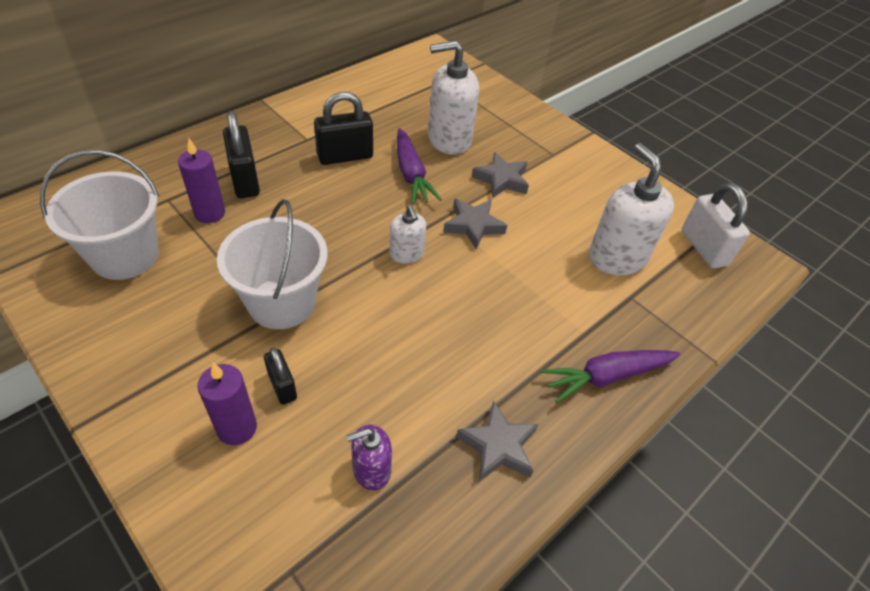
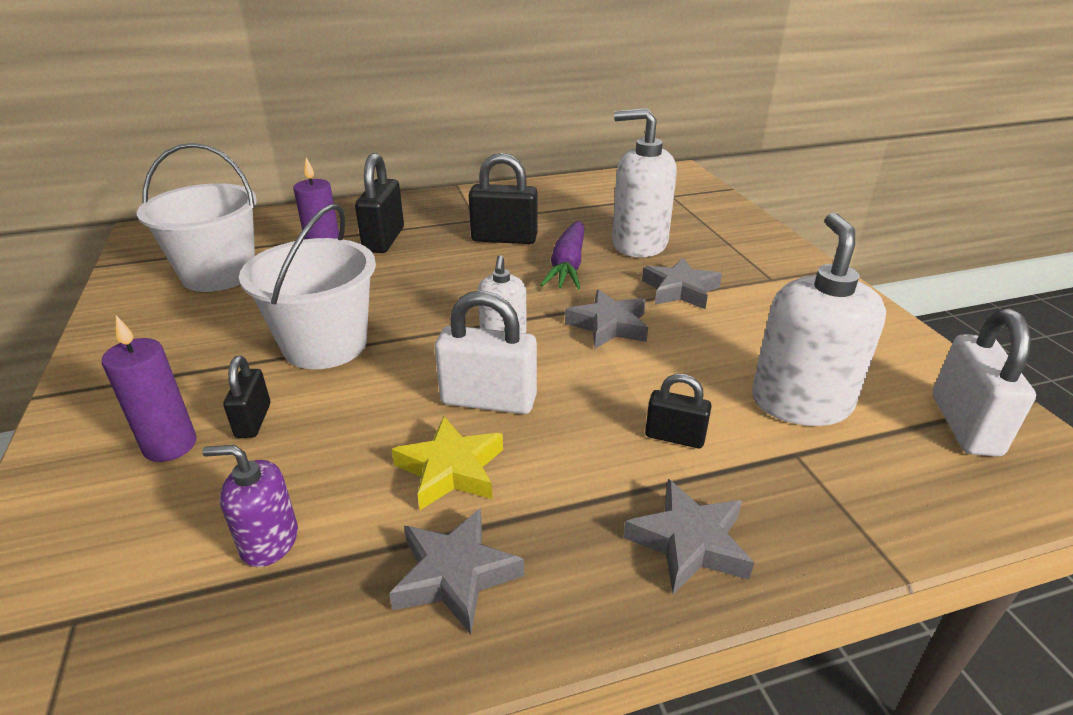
camera: 30 degrees right, 15 degrees down
(435, 315) = (488, 400): none -> white padlock
(447, 377) = (451, 469): none -> yellow star
(562, 306) = (674, 437): none -> black padlock
(606, 377) = (689, 542): purple carrot -> grey star

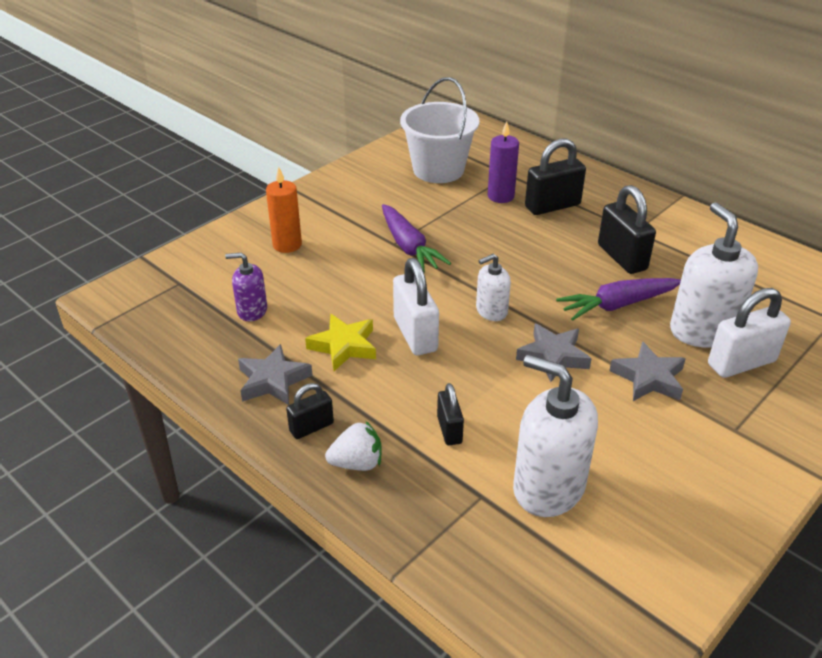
camera: 60 degrees right, 5 degrees up
(170, 445) = (287, 245): purple candle -> orange candle
(253, 420) = (325, 259): black padlock -> black padlock (311, 427)
(269, 541) = (252, 310): purple soap dispenser -> purple soap dispenser turned 60 degrees counterclockwise
(325, 345) = (409, 247): white bucket -> purple carrot
(689, 542) = (357, 463): grey star -> white strawberry
(800, 402) = (548, 487): white soap dispenser -> white soap dispenser turned 120 degrees counterclockwise
(964, 425) = (606, 596): white padlock -> white padlock (741, 363)

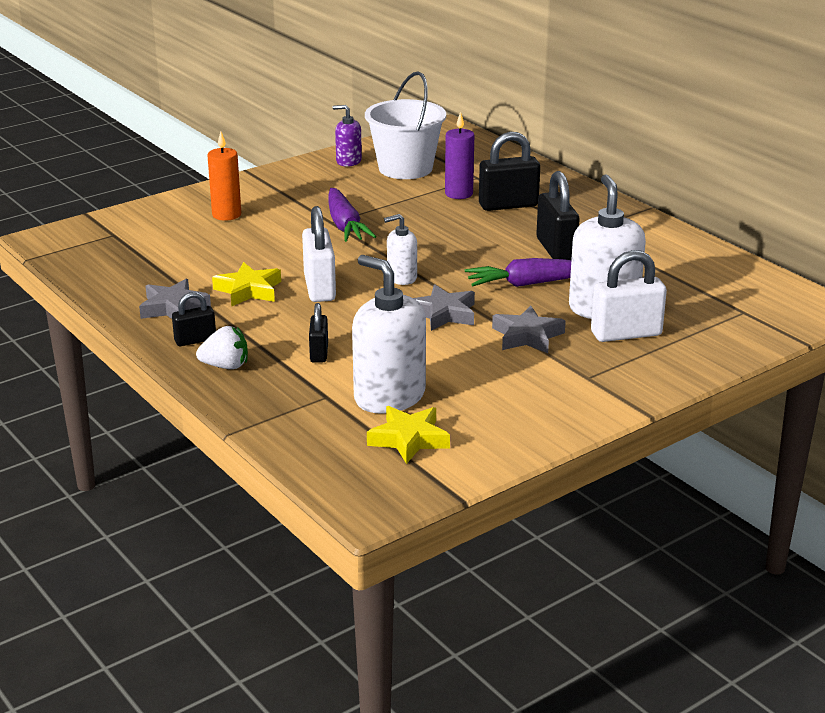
camera: 10 degrees right, 10 degrees down
(252, 310) = (174, 259): purple soap dispenser -> purple soap dispenser (348, 161)
(596, 553) = (409, 439): none -> yellow star

